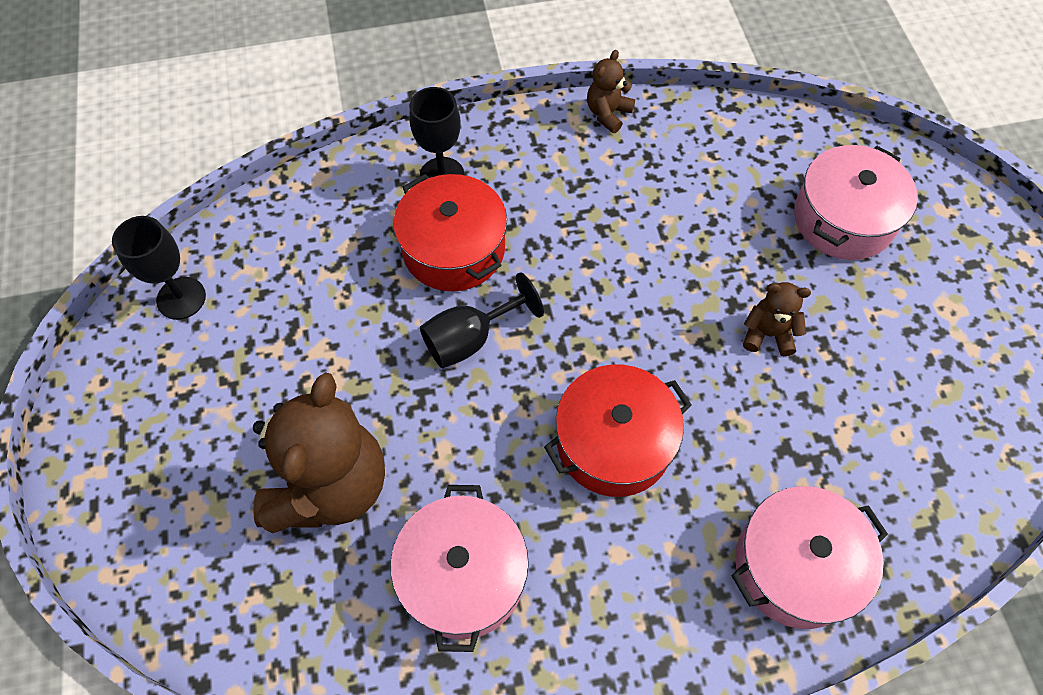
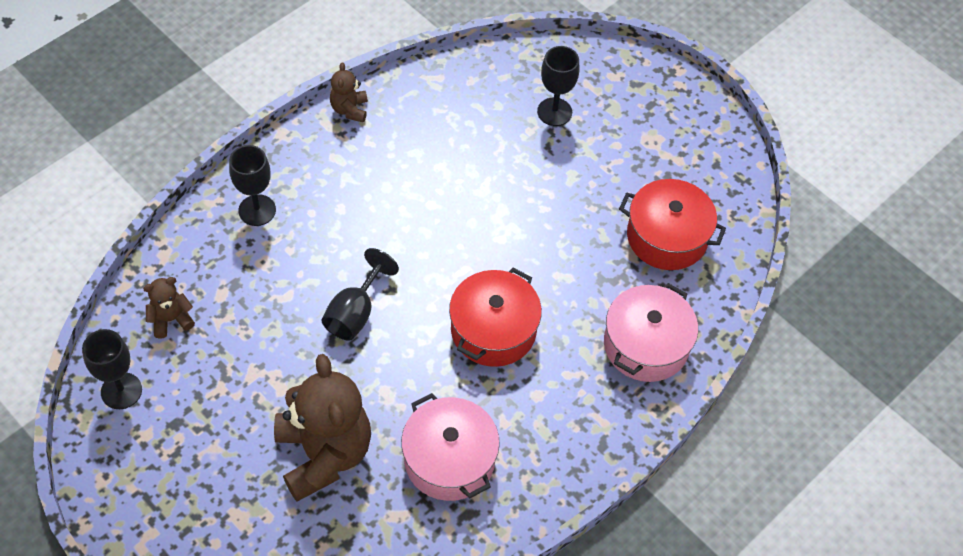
camera: 35 degrees left, 5 degrees down
(453, 249) = (301, 258): red pot -> red pot (667, 237)
(768, 334) = (549, 212): brown teddy bear -> brown teddy bear (171, 319)
(843, 219) = (554, 112): pink pot -> black goblet

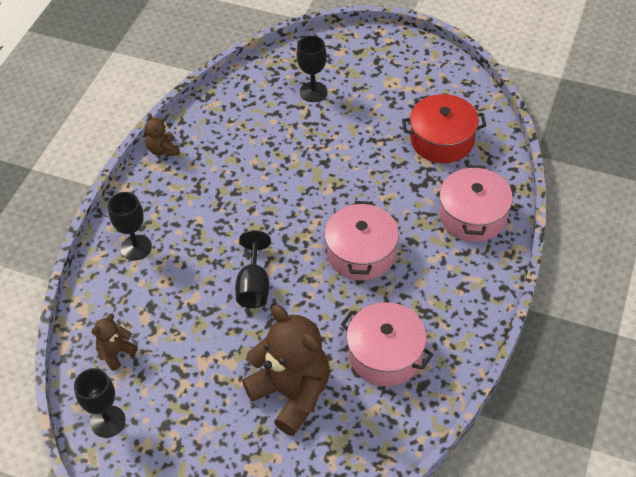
camera: 20 degrees left, 5 degrees down
(493, 330) = (361, 253): red pot -> pink pot

